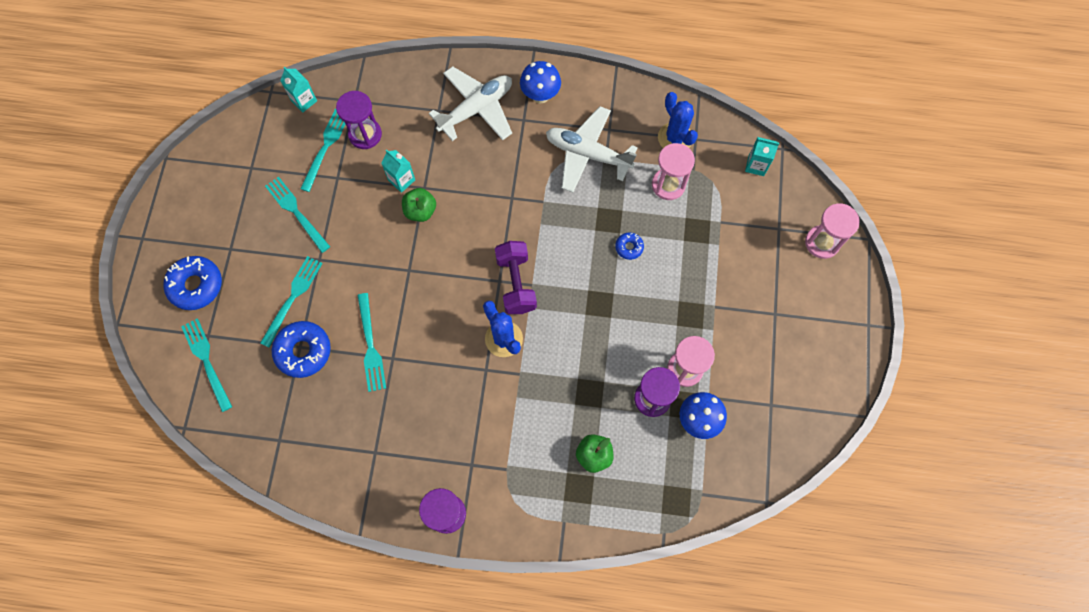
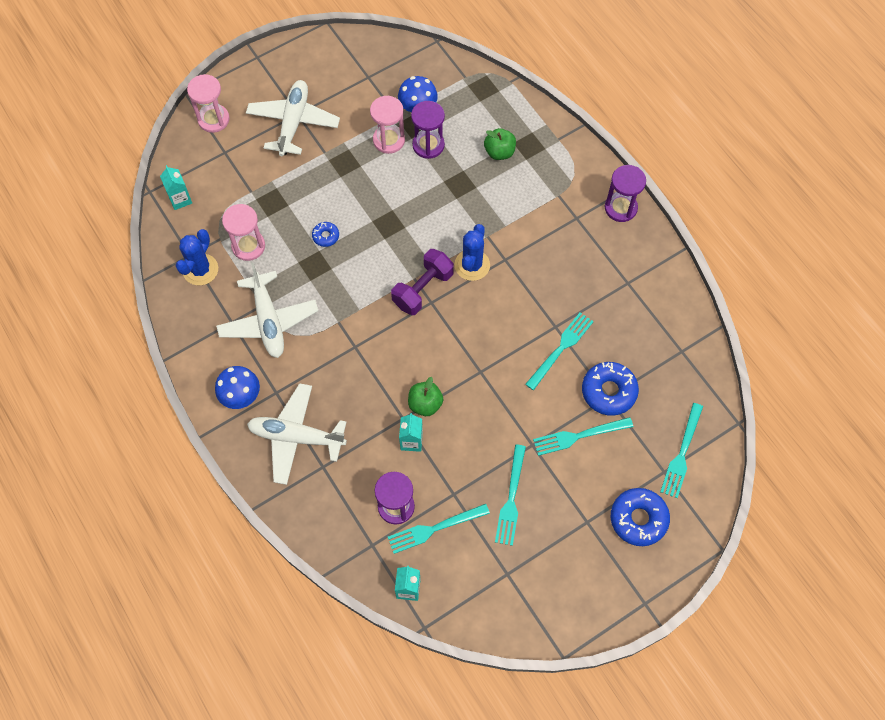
camera: 130 degrees left, 5 degrees down
(767, 304) = (293, 123): none -> white plane

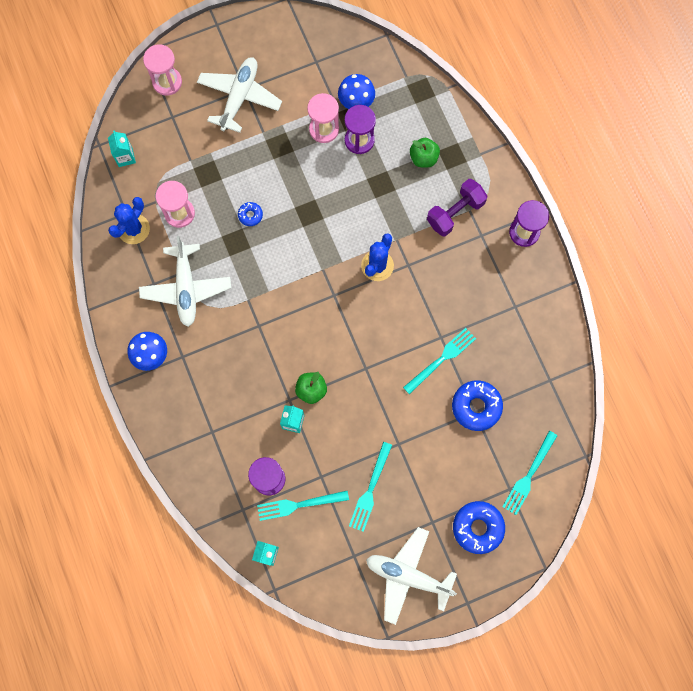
camera: 10 degrees right, 10 degrees up
(296, 437) = (193, 401): white plane -> white plane (408, 576)
(422, 289) = (328, 281): purple dumbbell -> purple dumbbell (455, 213)
(578, 436) = (440, 443): turquoise fork -> none

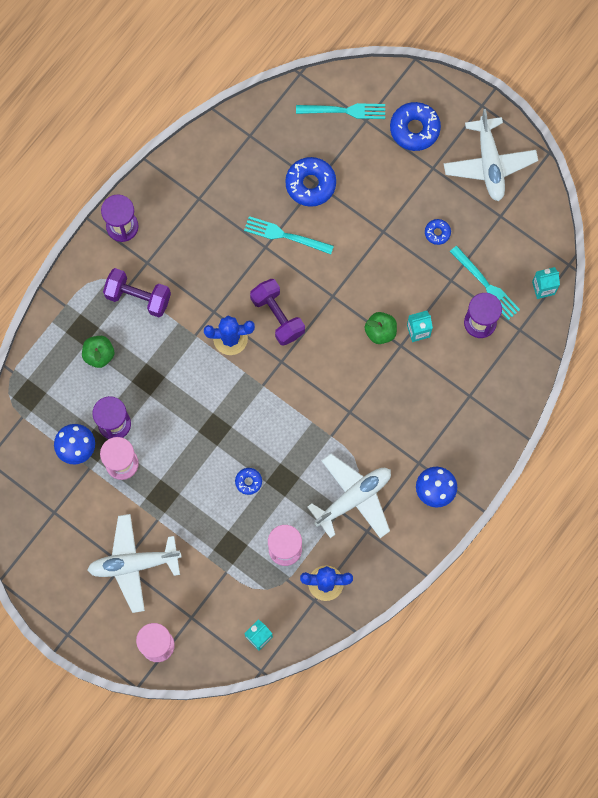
camera: 120 degrees left, 0 degrees up
(370, 490) = (437, 233): turquoise fork -> blue donut
(374, 313) = (277, 316): none -> purple dumbbell

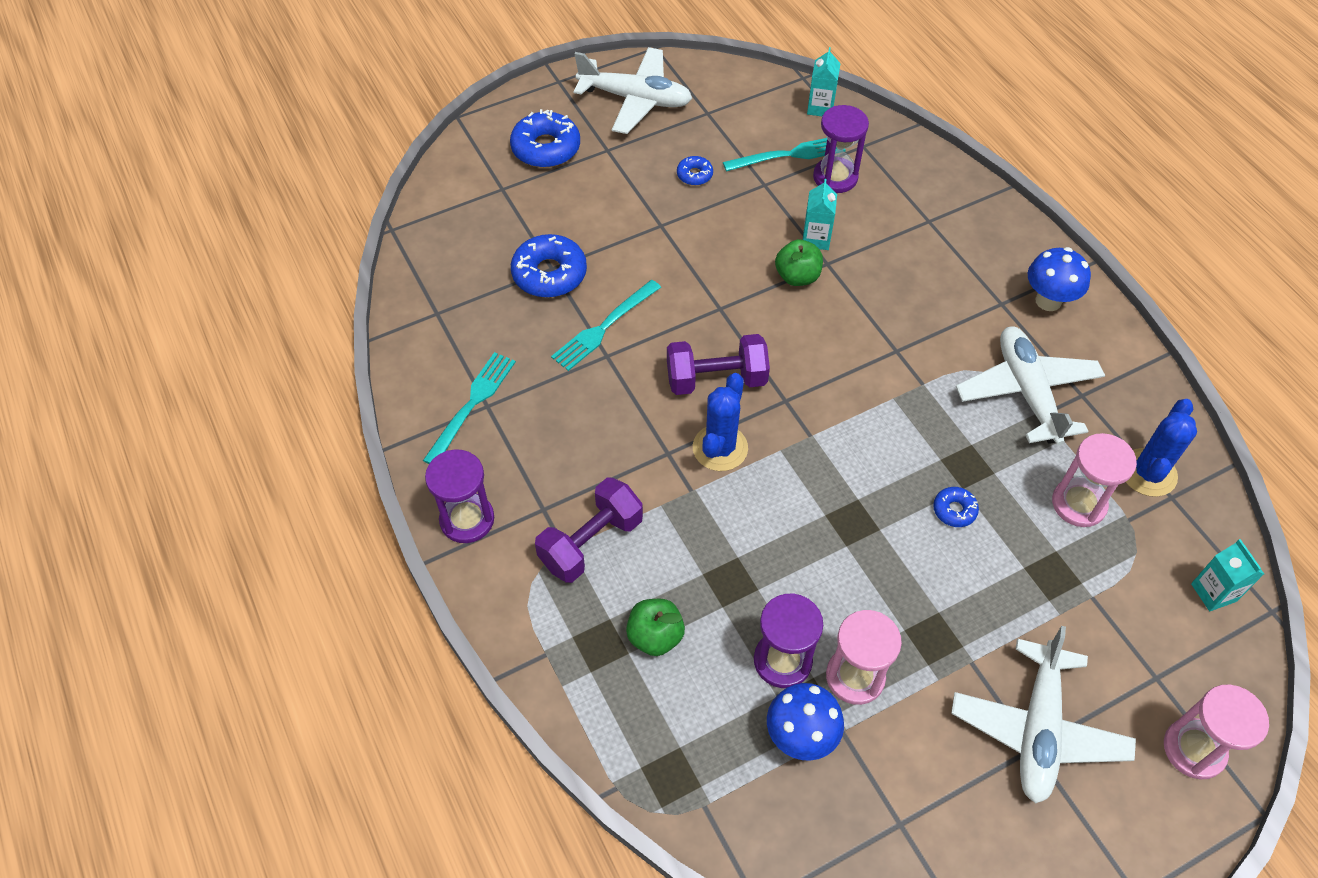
camera: 65 degrees left, 20 degrees down
(345, 110) = (474, 203): turquoise fork -> turquoise fork (472, 404)

